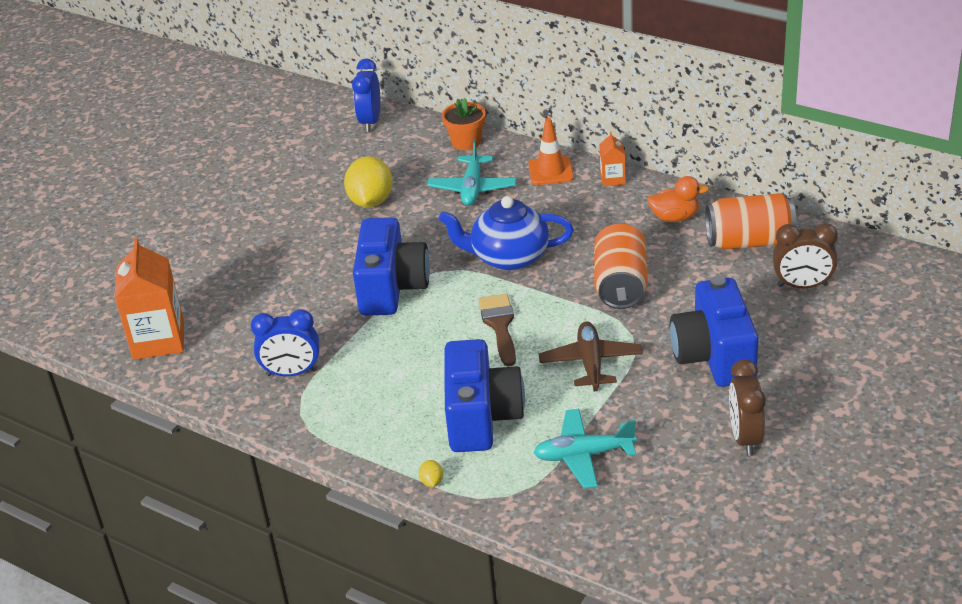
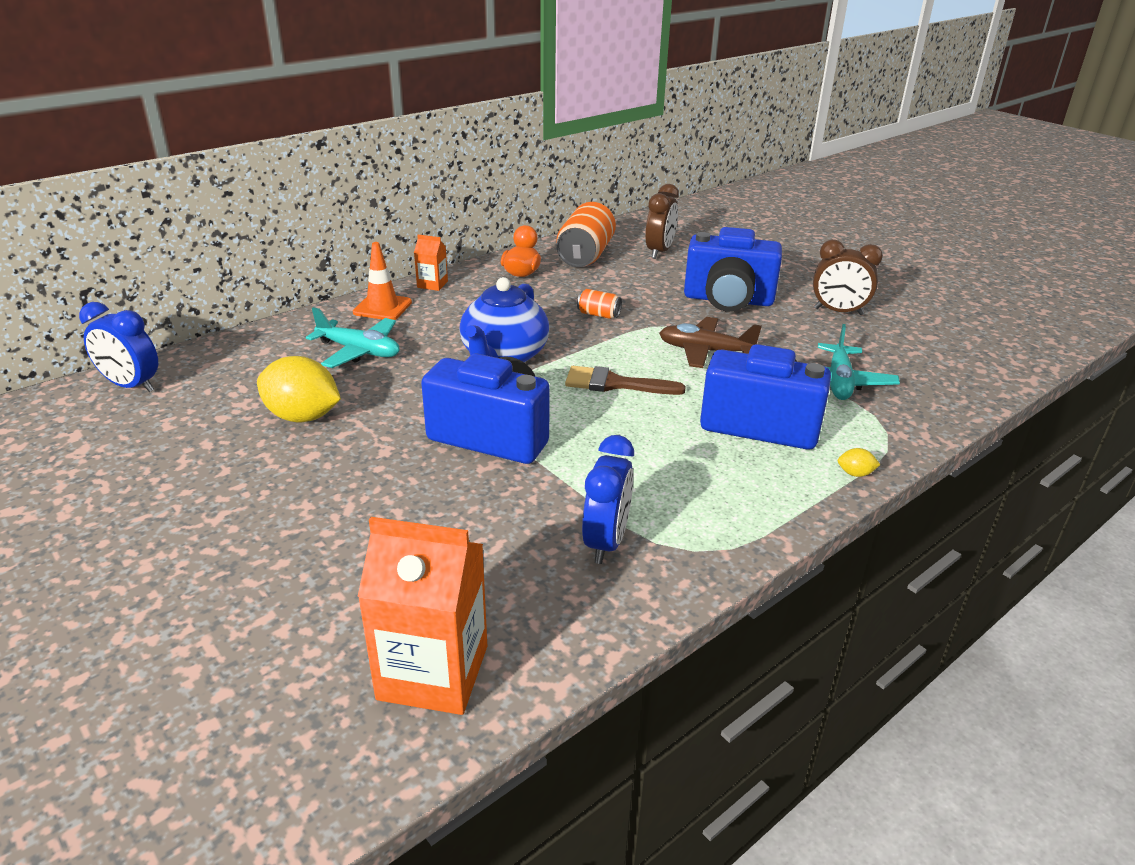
camera: 75 degrees left, 5 degrees down
(466, 142) = (267, 338): orange flower pot -> none
(620, 285) = (598, 315): orange can -> orange can, size x0.47

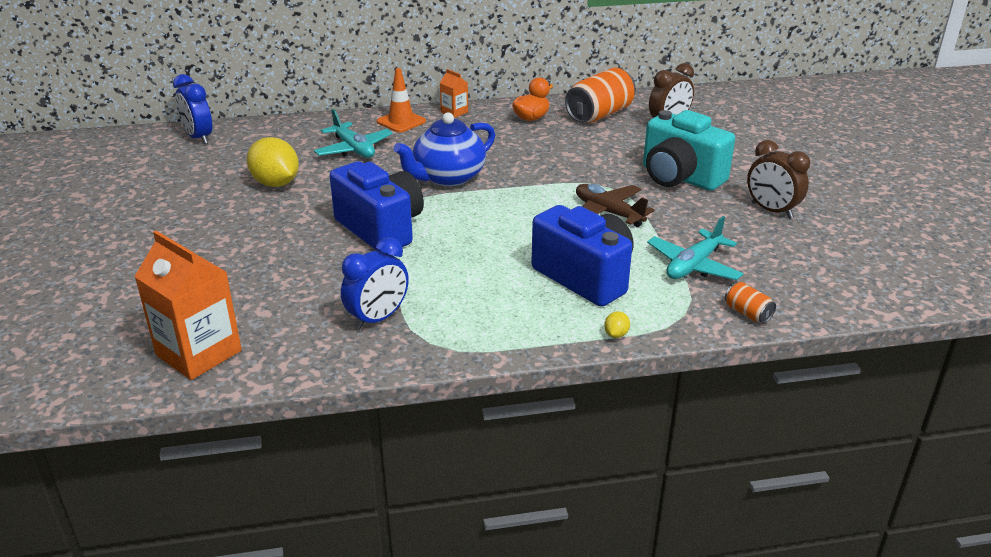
camera: 30 degrees right, 0 degrees up
(598, 315) = (555, 164): orange can -> orange can (747, 313)
(615, 384) = (507, 218): brown brush -> none
(728, 300) = (680, 177): blue camera -> turquoise camera
(855, 474) = (616, 334): yellow lemon -> yellow lemon turned 75 degrees clockwise

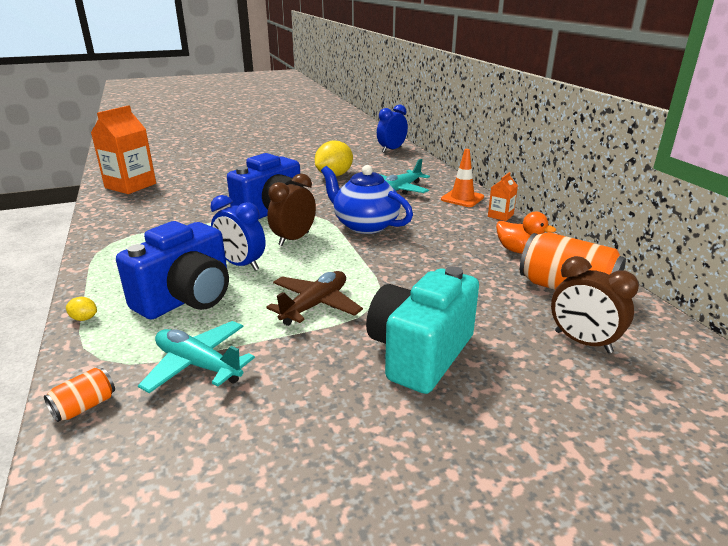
camera: 80 degrees right, 5 degrees down
(378, 318) = (149, 224): blue clock -> blue clock (241, 264)
(771, 210) = (347, 442): brown clock -> brown clock (294, 239)

